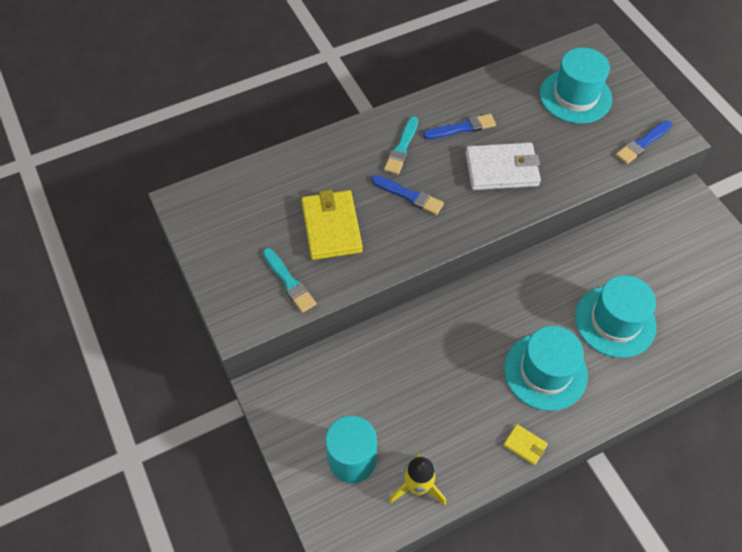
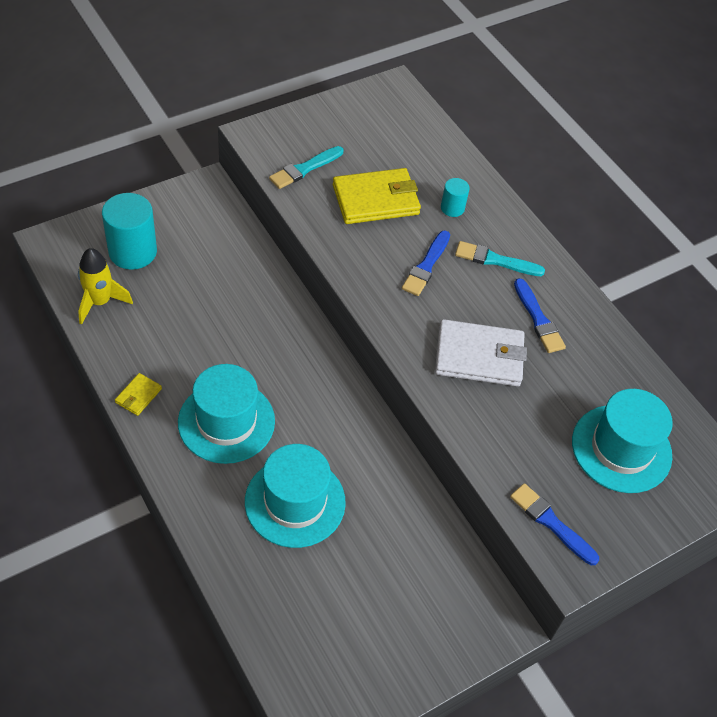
camera: 80 degrees right, 5 degrees down
(342, 171) = (452, 208): none -> turquoise cylinder
(502, 169) = (479, 356): white wallet -> white wallet turned 75 degrees counterclockwise

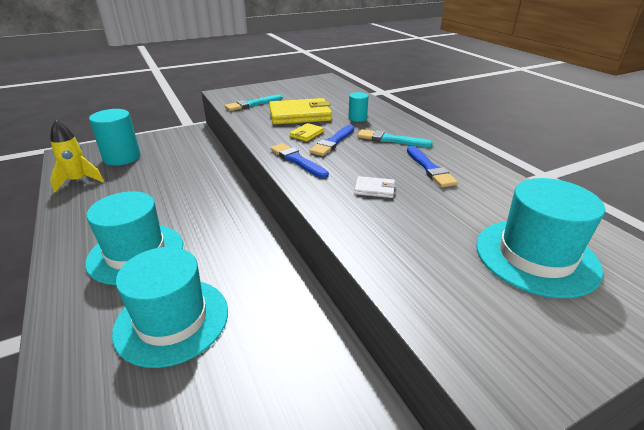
camera: 10 degrees right, 20 degrees down
(138, 396) = (68, 234): yellow wallet -> yellow wallet (307, 134)
(479, 356) = (374, 189): white wallet -> white wallet, size x0.47
(551, 523) = (465, 329): blue brush -> blue brush (297, 160)

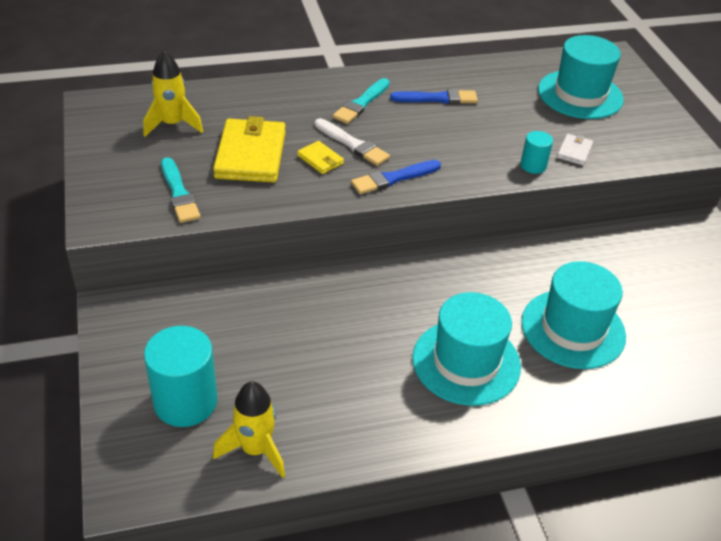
camera: 80 degrees left, 10 degrees up
(318, 94) = (173, 124): none -> yellow rocket
(333, 142) = (352, 144): blue brush -> white brush
(357, 118) = (285, 111): turquoise cylinder -> turquoise cylinder (533, 165)
(374, 189) = (470, 141): white wallet -> white wallet (574, 151)

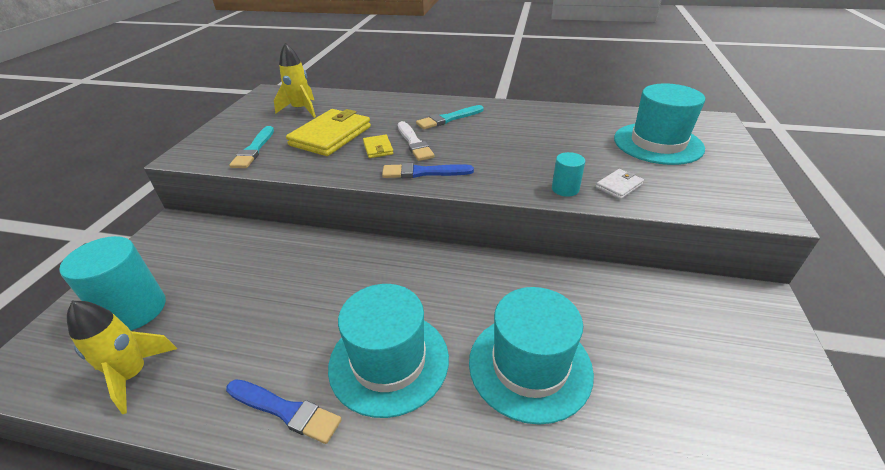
camera: 30 degrees right, 5 degrees down
(437, 98) = (515, 125): blue brush -> blue brush (285, 410)

